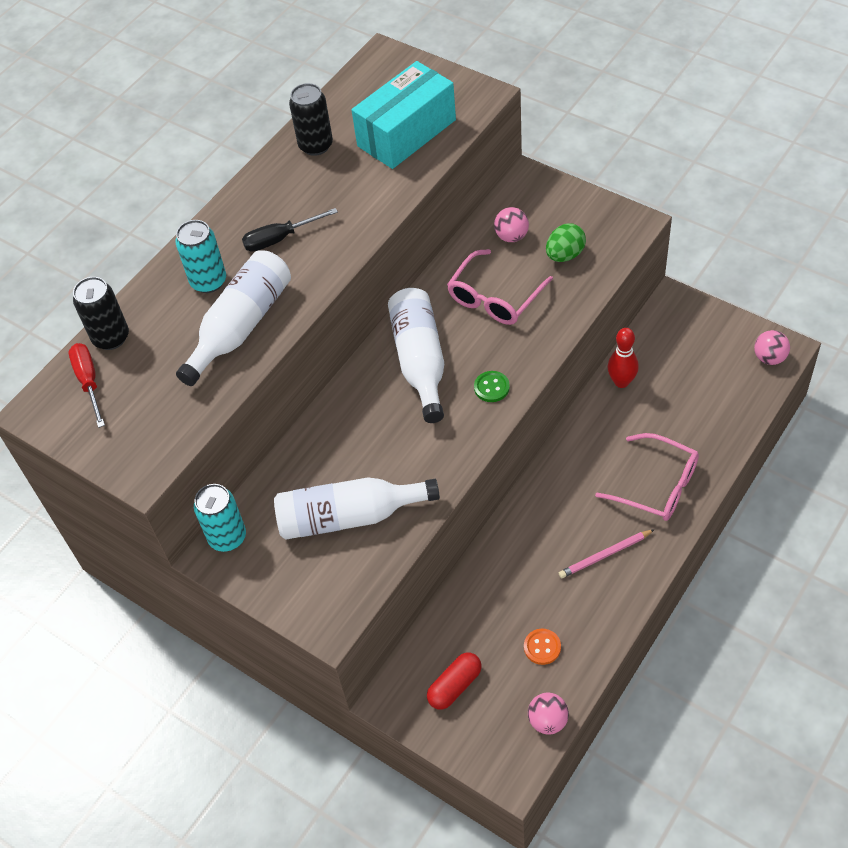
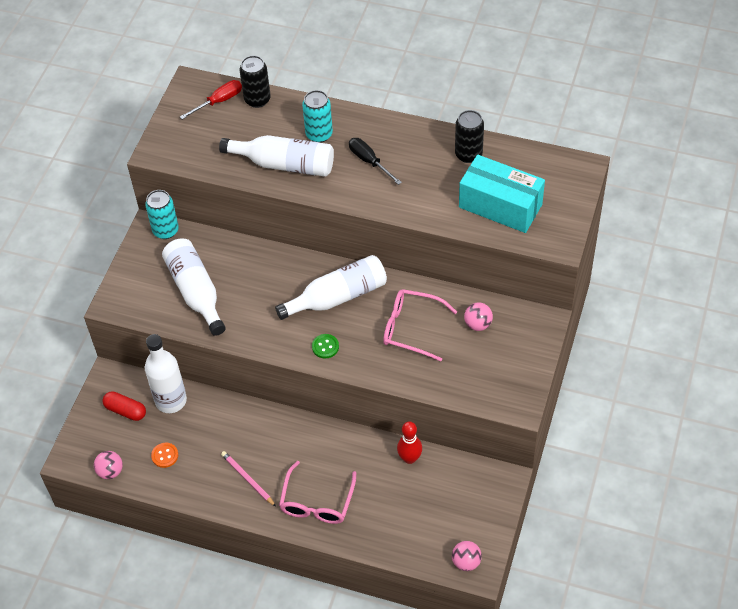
camera: 70 degrees right, 0 degrees up
(457, 625) = (171, 400): none -> white bottle
(565, 255) = (469, 364): green egg -> none

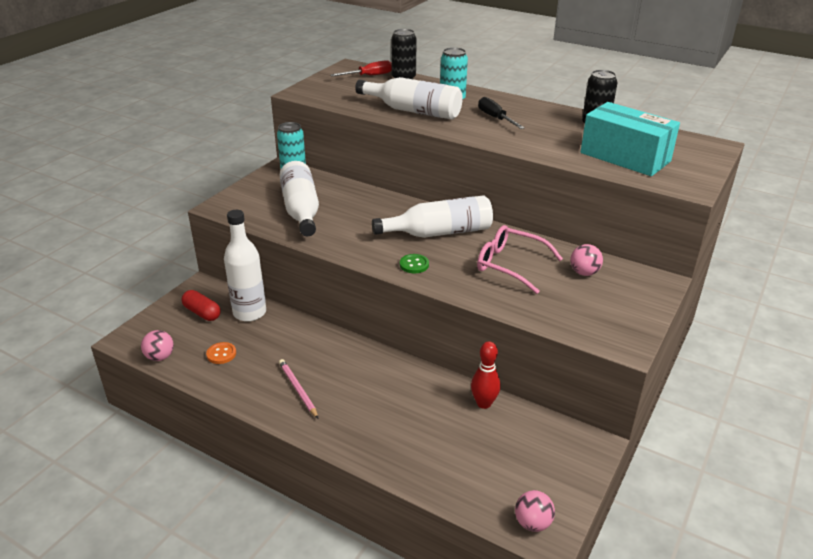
camera: 10 degrees right, 20 degrees down
(317, 502) = (366, 424): pink glasses -> none

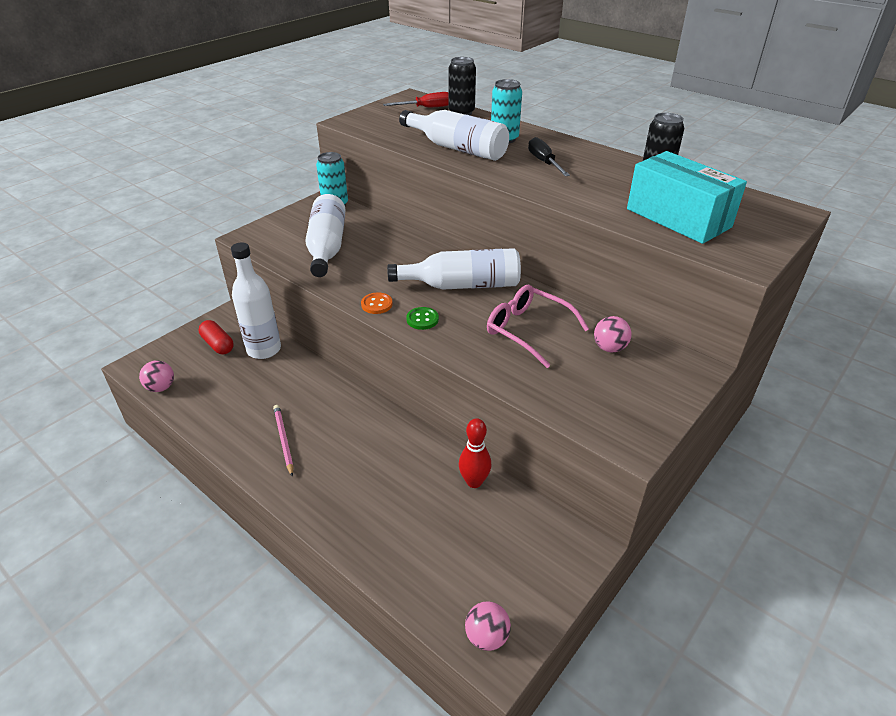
camera: 10 degrees right, 5 degrees up
(221, 354) = (221, 391): orange button -> orange button (377, 304)

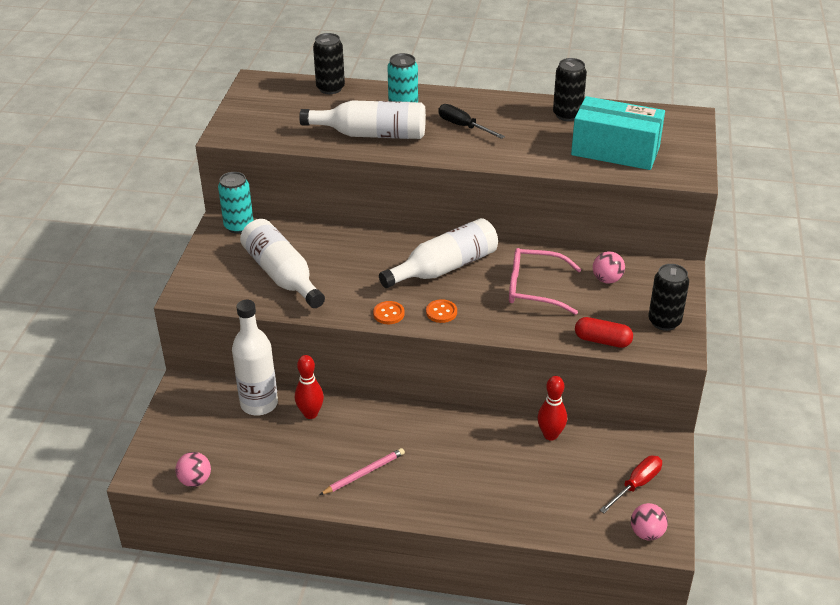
camera: 30 degrees left, 0 degrees up
(218, 344) = (206, 418): red capsule -> red capsule (602, 341)
(283, 440) = (364, 473): pink pencil -> pink pencil turned 105 degrees clockwise
(292, 373) = (310, 414): none -> red bowling pin
(422, 319) = (441, 312): green button -> orange button
(426, 108) = (289, 92): red screwdriver -> red screwdriver (636, 485)
(638, 411) = (664, 322): none -> black can

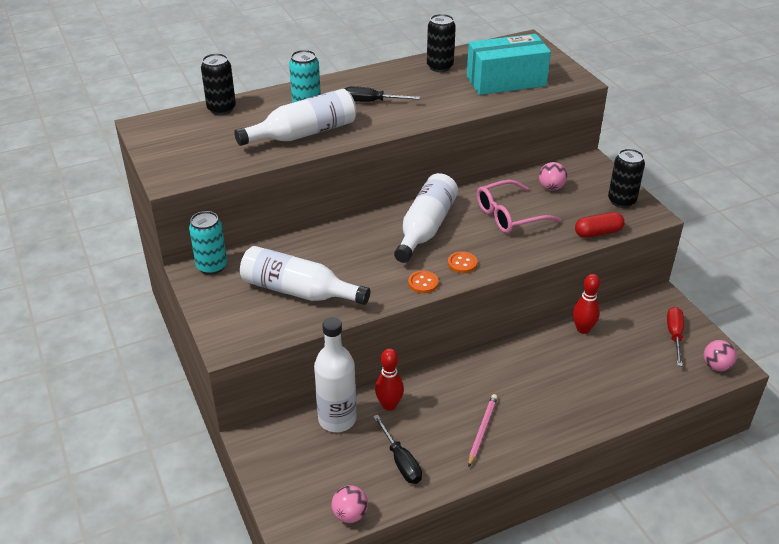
camera: 35 degrees left, 0 degrees up
(274, 462) = (401, 461): none -> black screwdriver

